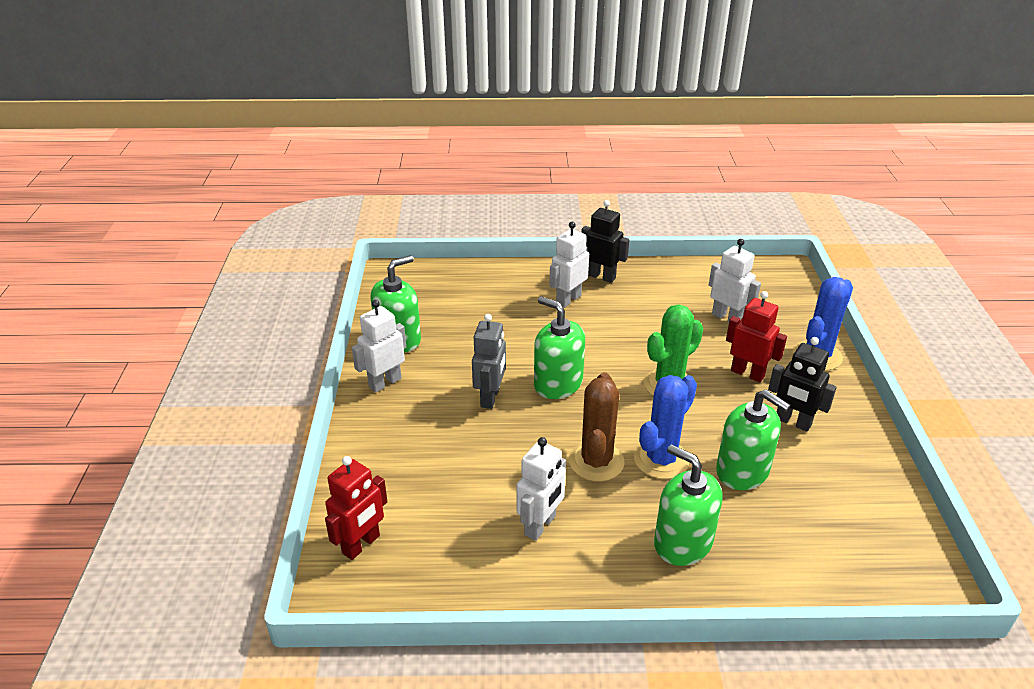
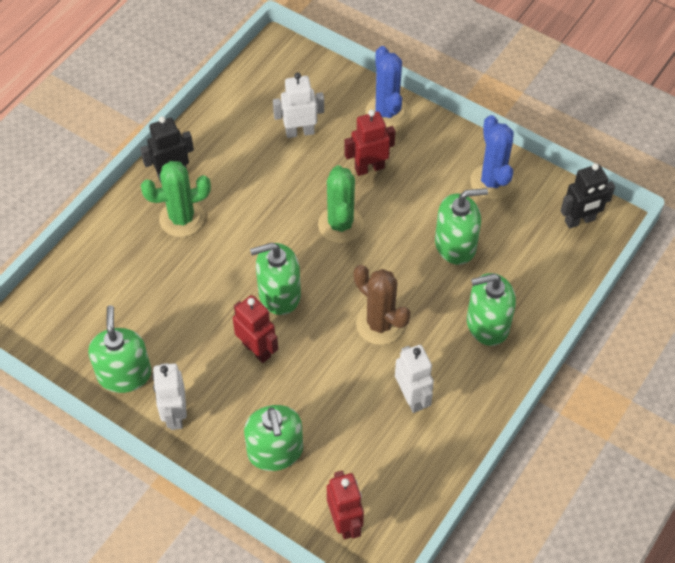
camera: 55 degrees left, 20 degrees up
(399, 458) = (275, 451): none -> green soap dispenser
(490, 397) = (257, 350): grey robot -> red robot
(568, 300) = (182, 218): white robot -> green cactus
(661, 459) = (408, 284): blue cactus -> blue cactus (492, 182)
(792, 422) = (436, 181): black robot -> black robot (580, 221)

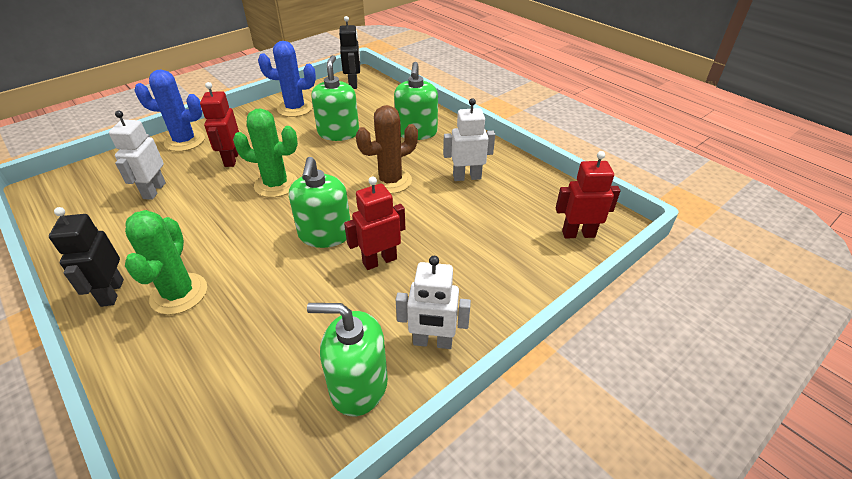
camera: 75 degrees left, 15 degrees down
(275, 451) = (498, 267): green soap dispenser -> none

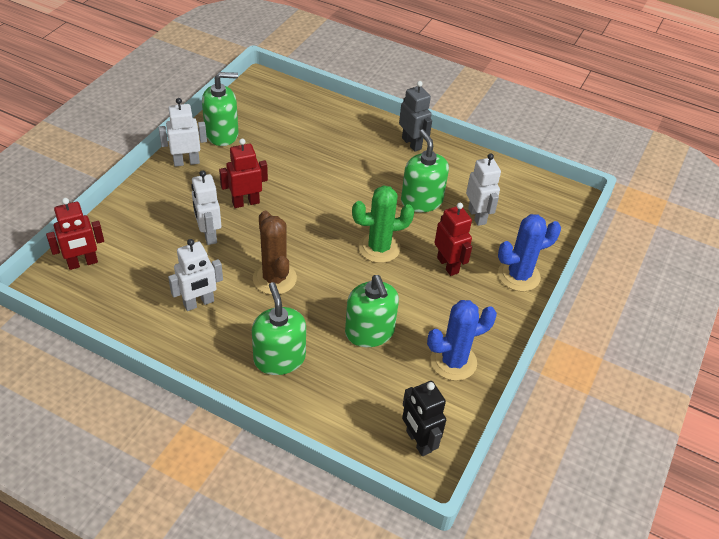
camera: 155 degrees right, 5 degrees up
(112, 293) = (412, 143): black robot -> grey robot
(179, 294) = (368, 152): green cactus -> none
(325, 234) = (300, 212): green soap dispenser -> green soap dispenser (421, 201)
(379, 261) = (245, 202): red robot -> red robot turned 150 degrees counterclockwise
(390, 181) = (274, 278): brown cactus -> brown cactus turned 60 degrees counterclockwise
(437, 233) = (209, 235): none -> white robot

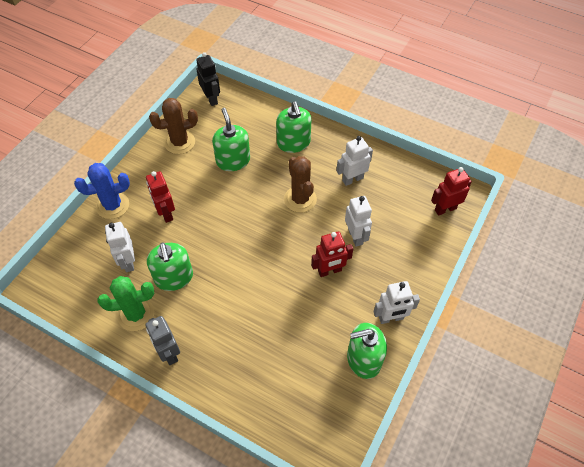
camera: 175 degrees left, 10 degrees up
(379, 248) = (218, 228): green cactus -> green cactus (136, 314)
(453, 361) = (180, 142): blue cactus -> brown cactus

